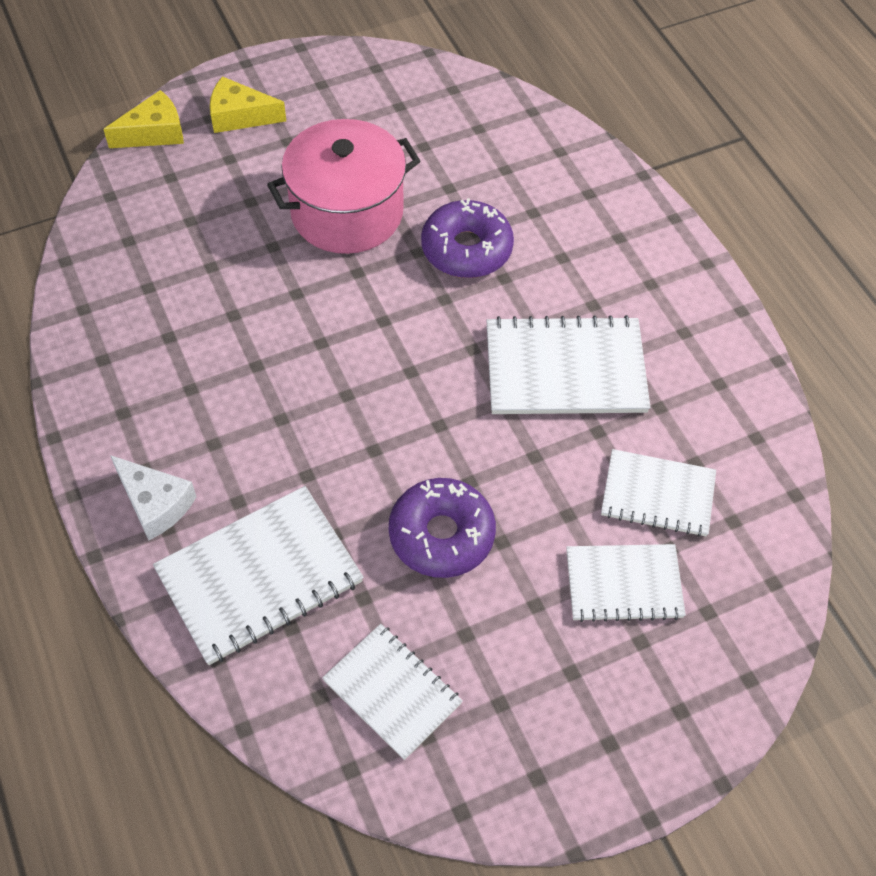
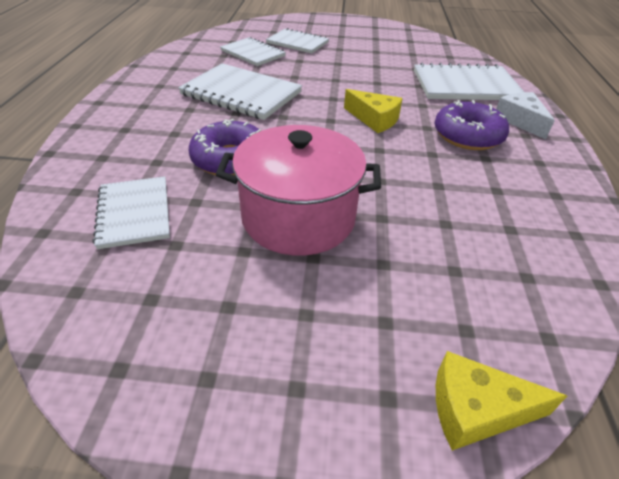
camera: 150 degrees left, 15 degrees down
(240, 116) = (345, 379): yellow cheese -> yellow cheese (374, 119)
(392, 692) = (417, 49): white notebook -> white notebook (134, 213)
(441, 535) = (364, 71): purple donut -> purple donut (467, 136)

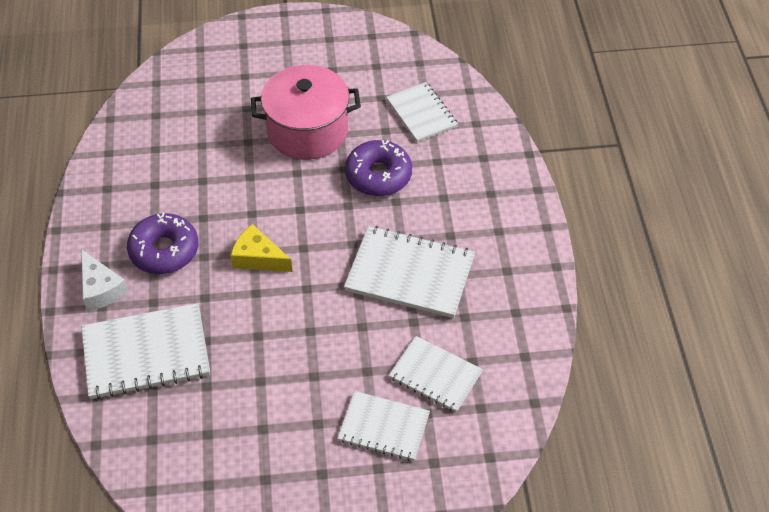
camera: 170 degrees right, 10 degrees up
(476, 410) = (202, 47): yellow cheese -> none

